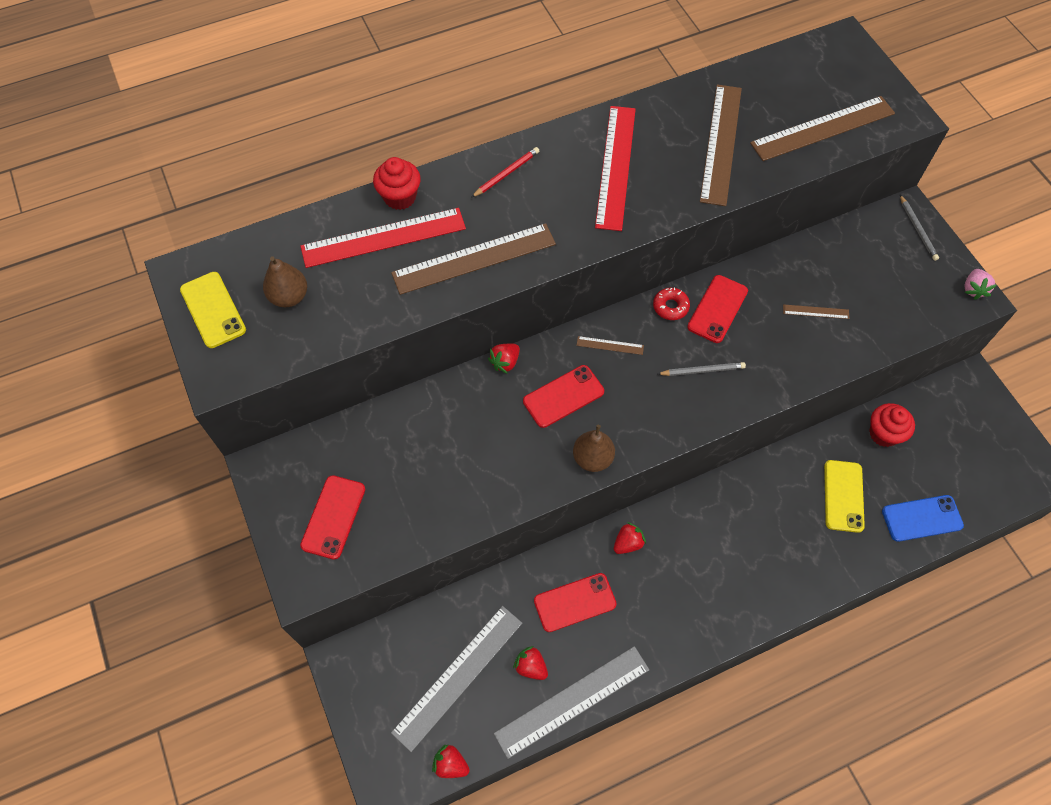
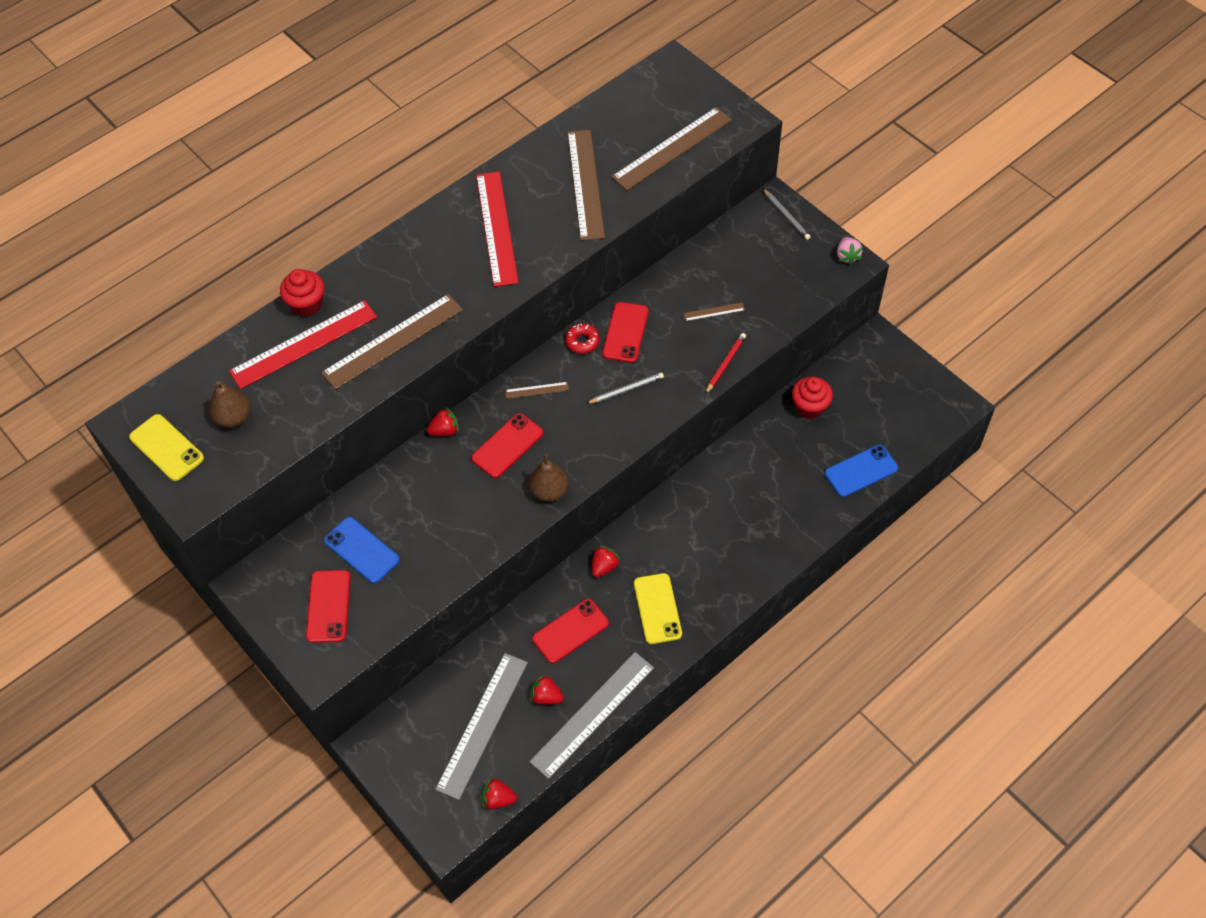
camera: 15 degrees left, 5 degrees down
(385, 466) = (361, 550): none -> blue phone
(505, 362) = (445, 431): red strawberry -> red strawberry turned 135 degrees counterclockwise
(506, 174) = (399, 259): red pencil -> red pencil (725, 364)
(843, 496) = (787, 471): yellow phone -> yellow phone (657, 608)

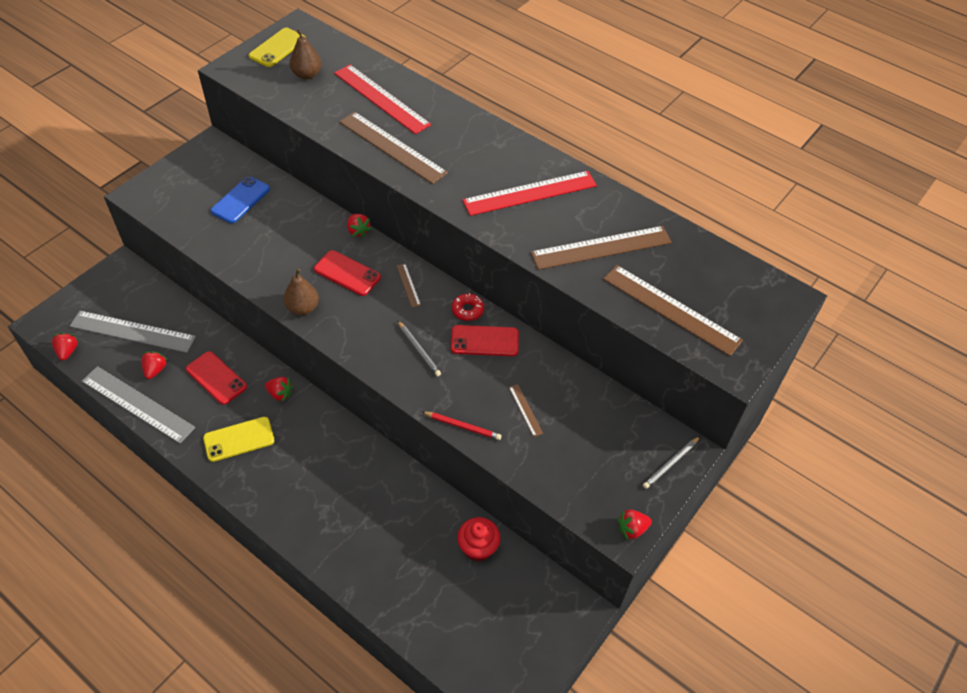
camera: 75 degrees right, 5 degrees down
(307, 305) = (421, 94): red cupcake -> none
(328, 606) = (191, 190): red phone -> none
(847, 256) = (631, 529): pink strawberry -> red strawberry
(861, 471) = (406, 605): blue phone -> none

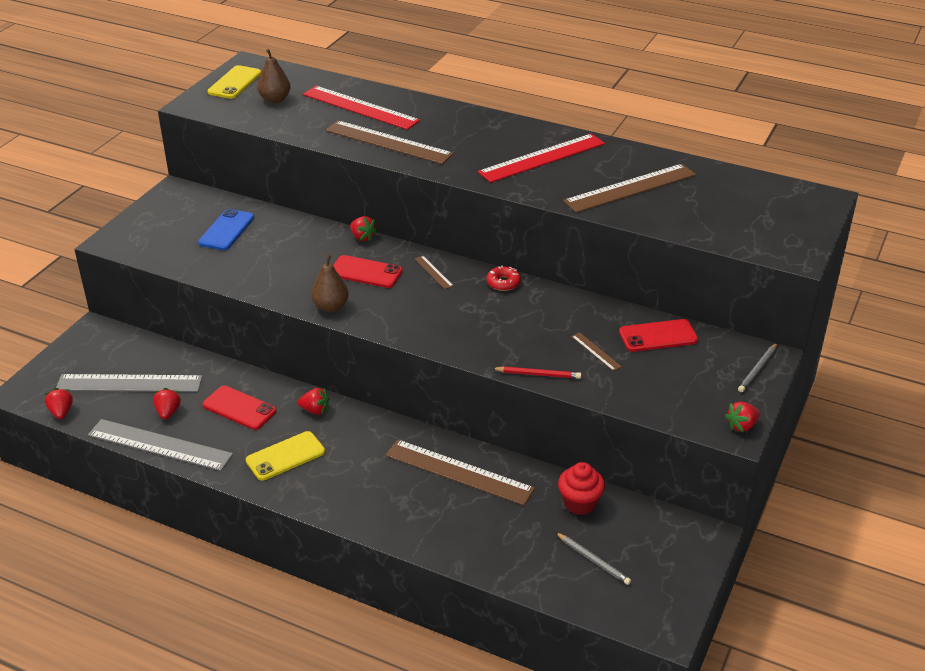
camera: 10 degrees left, 15 degrees down
(418, 350) = (466, 321): grey pencil -> grey pencil (593, 560)
(484, 341) = (531, 304): red phone -> red phone (658, 336)
(671, 309) = (718, 223): brown ruler -> brown ruler (459, 472)

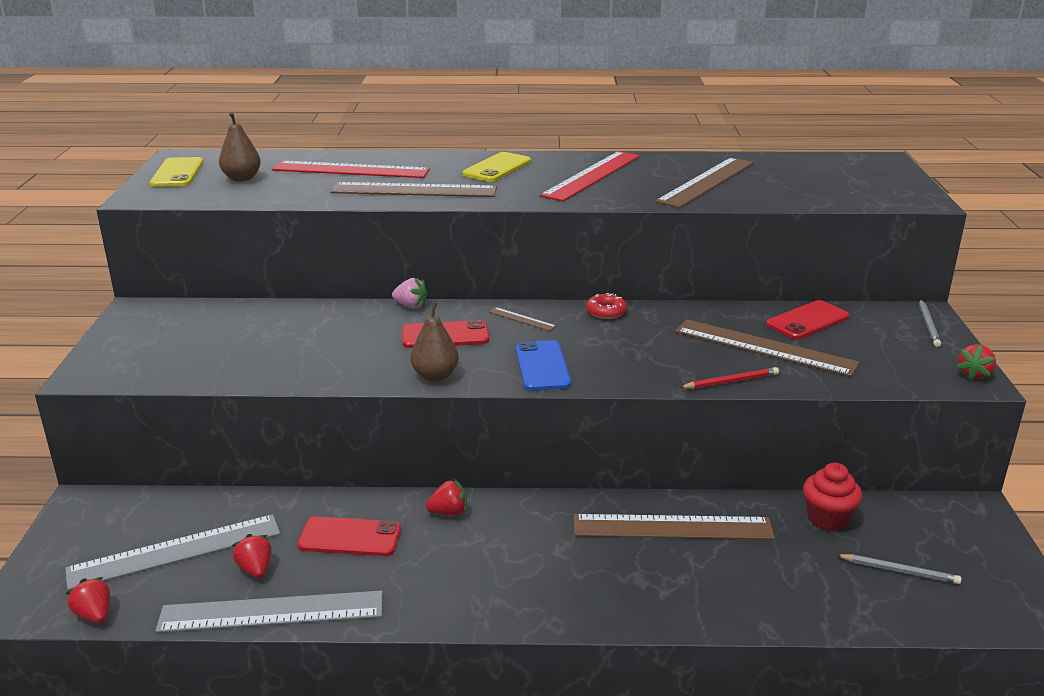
camera: 25 degrees left, 10 degrees down
(226, 230) = (237, 333): blue phone -> blue phone (542, 366)
(285, 456) = (453, 573): yellow phone -> yellow phone (497, 168)
(362, 237) = (411, 306): red strawberry -> pink strawberry
(596, 351) = (764, 347): brown ruler -> brown ruler, size x2.32

